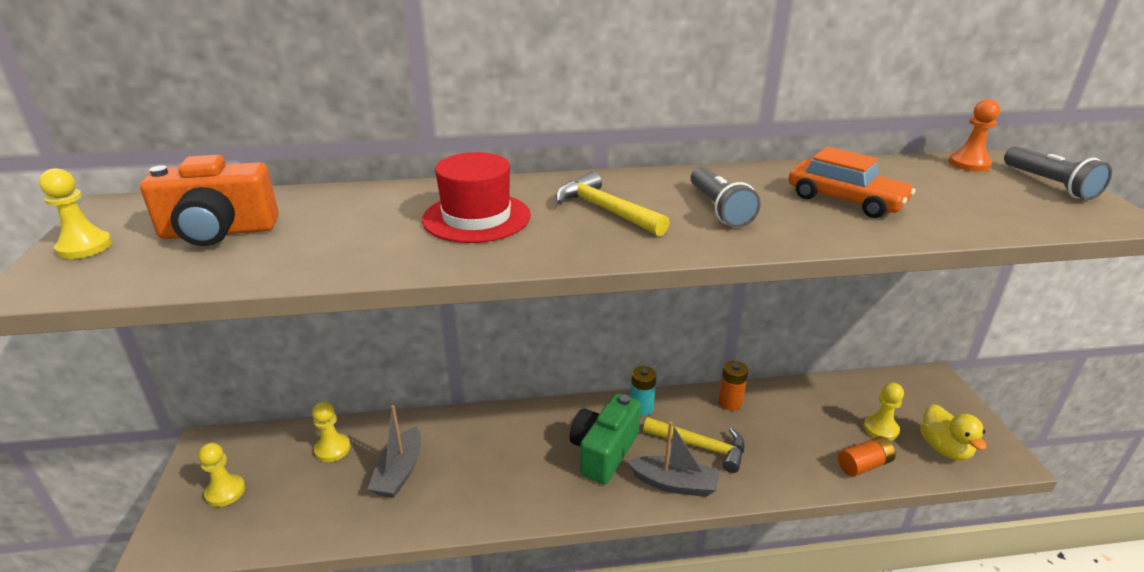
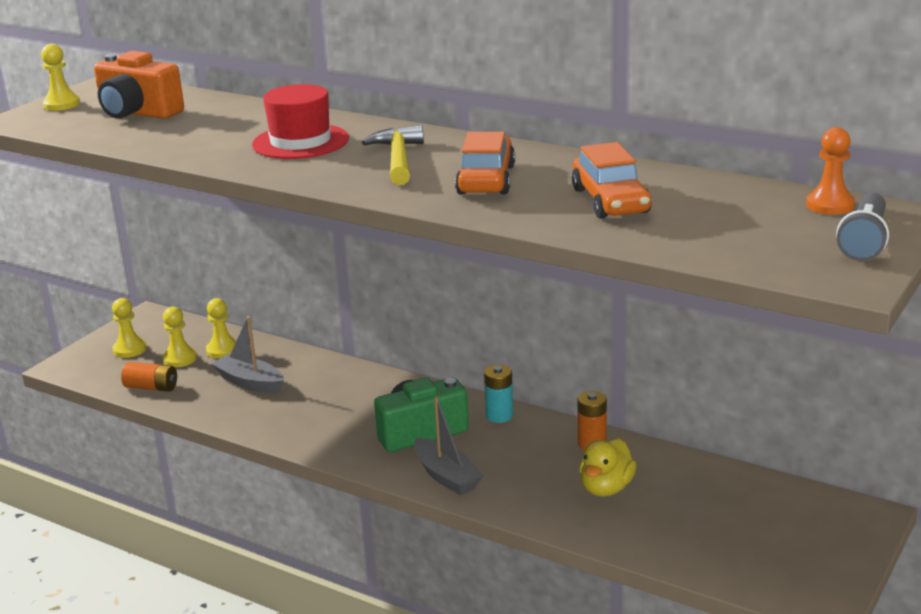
camera: 40 degrees right, 5 degrees down
(399, 472) = (250, 383): grey boat -> grey boat turned 75 degrees clockwise
(701, 446) = (510, 463): yellow hammer -> none
(719, 209) = (486, 180): grey flashlight -> orange car
(864, 465) = (647, 539): orange battery -> orange battery (151, 387)
(880, 429) = (717, 524): yellow pawn -> yellow pawn (180, 359)
(944, 448) = (761, 566): yellow duck -> yellow duck (606, 488)

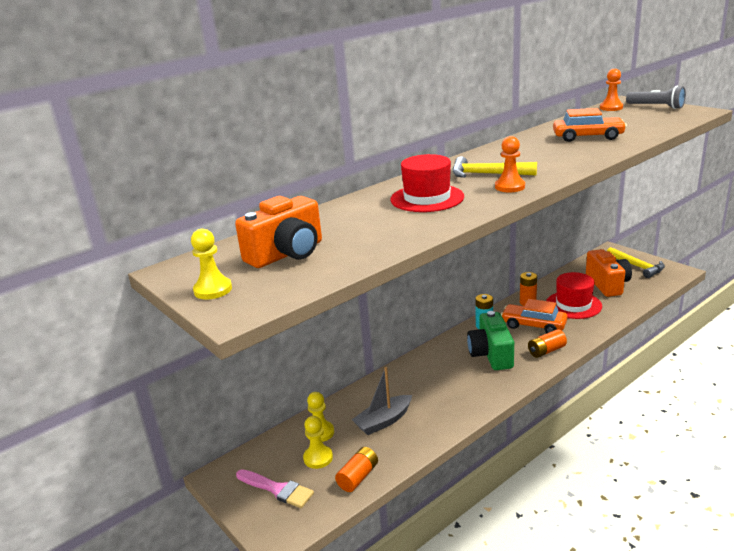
camera: 70 degrees left, 0 degrees up
(129, 349) = (277, 489): yellow pawn -> pink brush
(347, 176) = (509, 187): none -> orange pawn
(447, 476) = (546, 351): grey boat -> orange battery
(486, 180) = (540, 157): orange car -> orange car (533, 325)
(606, 488) = (573, 305): yellow duck -> red hat
(706, 518) = (607, 284): none -> orange camera
(808, 550) = (637, 266): none -> yellow hammer

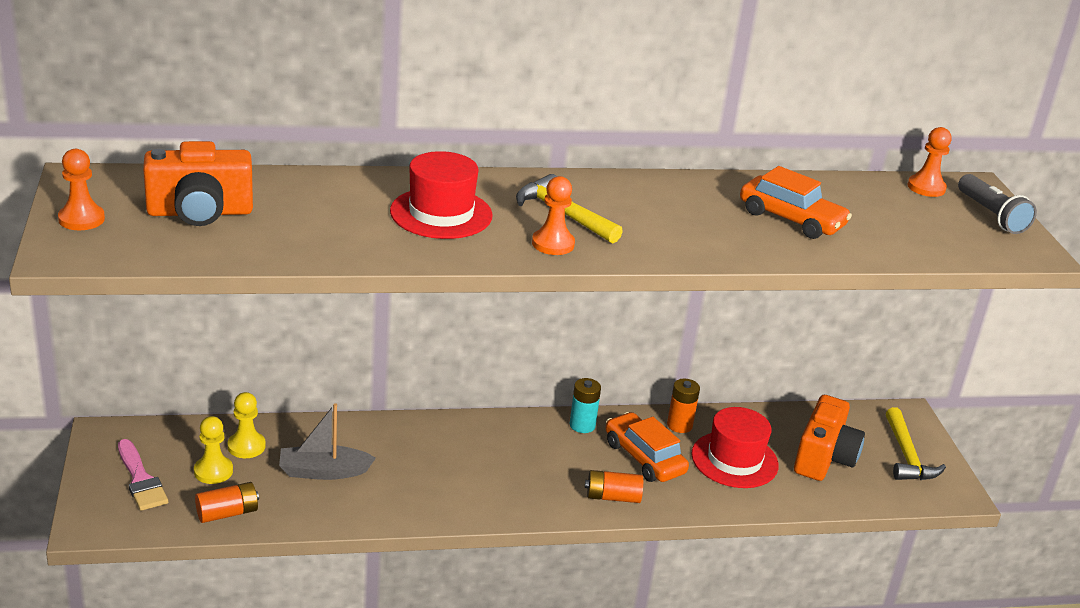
camera: 25 degrees right, 5 degrees up
(213, 290) = (81, 219): yellow pawn -> orange pawn
(491, 354) = (540, 464): green camera -> none

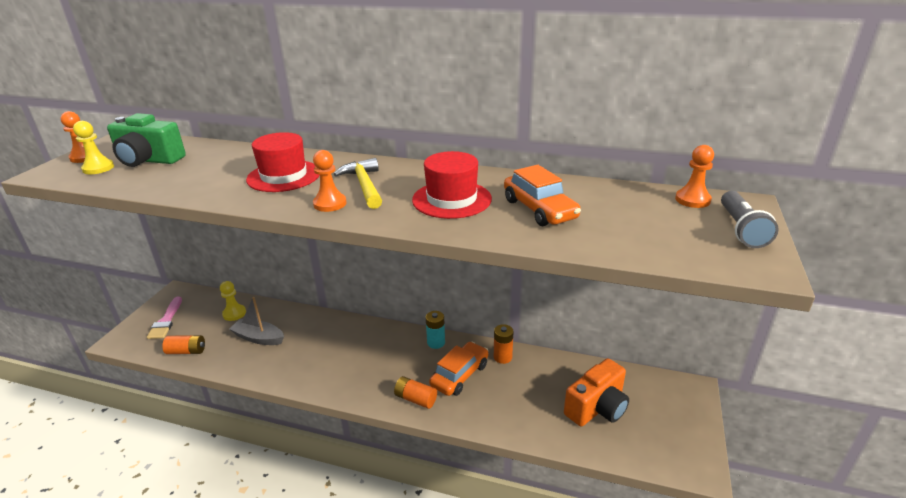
camera: 30 degrees right, 0 degrees up
(200, 212) = (149, 160): orange camera -> green camera
(213, 471) = (204, 324): yellow pawn -> yellow pawn (98, 168)
(644, 457) = (460, 375): orange car -> orange car turned 45 degrees clockwise
(734, 460) = (524, 392): red hat -> red hat (451, 199)
(907, 456) = (670, 423): yellow hammer -> none

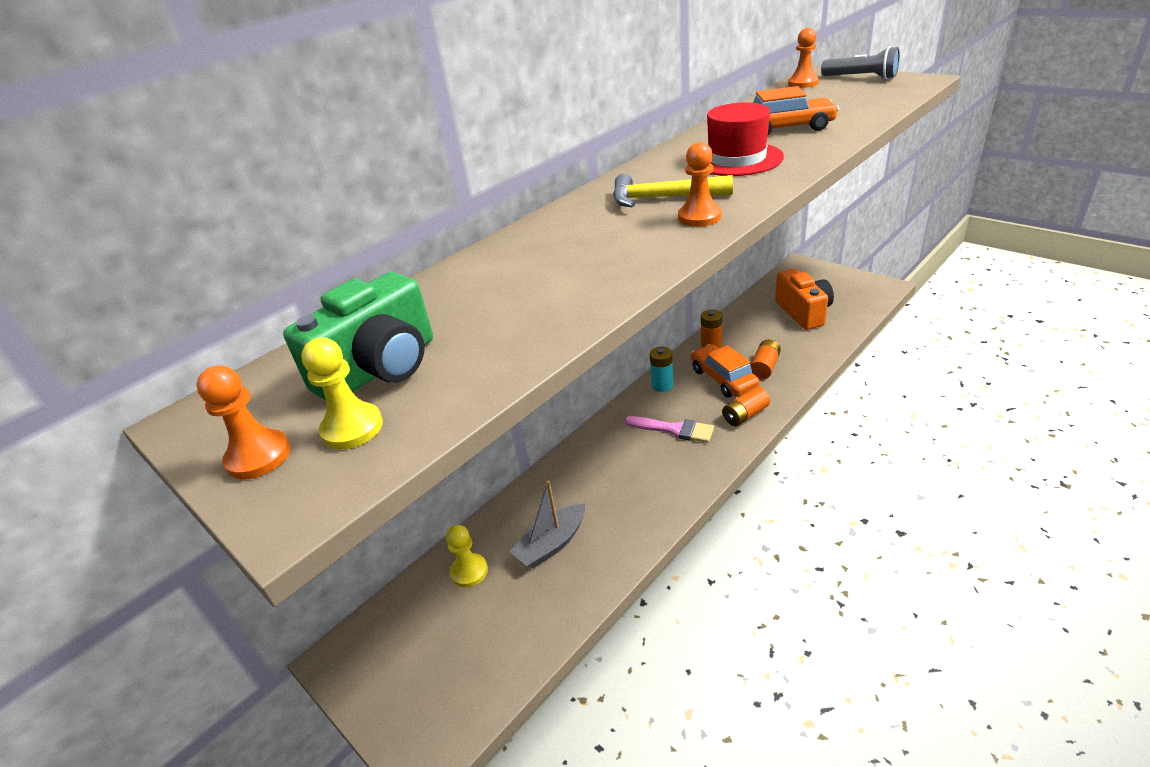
camera: 60 degrees left, 5 degrees up
(166, 321) = (419, 672): pink brush -> pink brush (674, 429)
(186, 351) = (527, 639): orange battery -> orange battery (764, 367)
(284, 176) = (584, 246): red hat -> none

